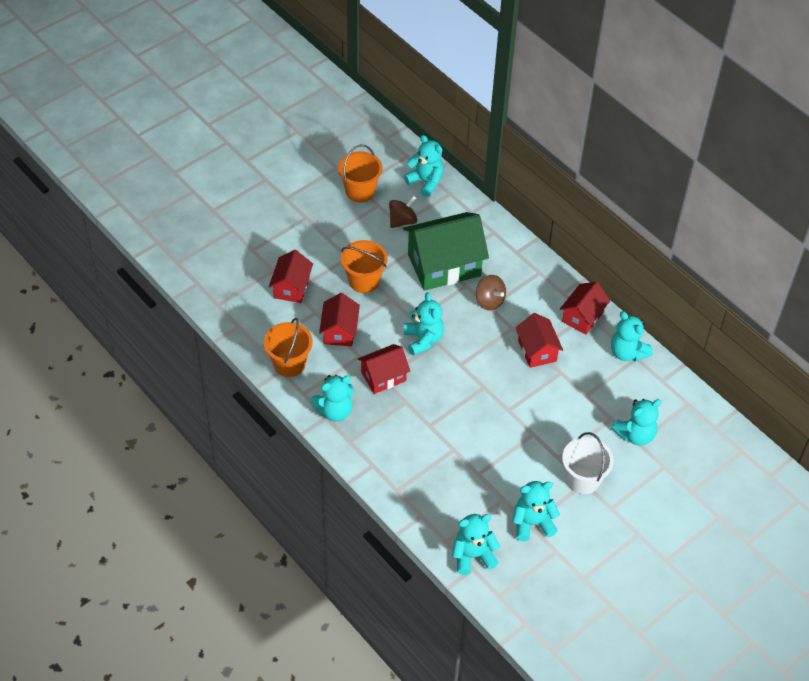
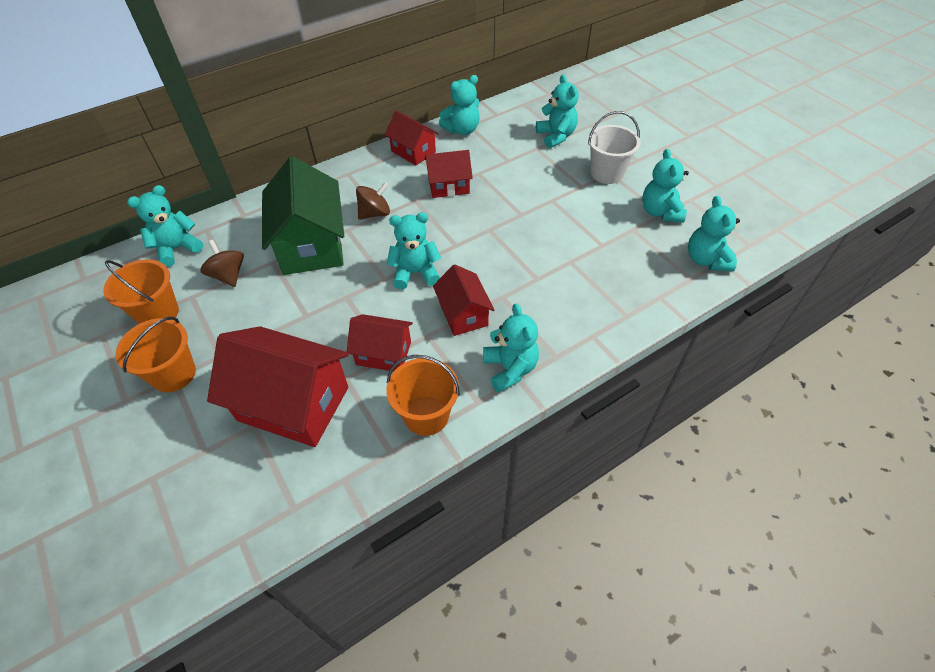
camera: 80 degrees left, 0 degrees up
(291, 287) = (293, 403): red house -> red house, size x1.78
(364, 281) = (309, 321): orange bucket -> orange bucket (174, 374)

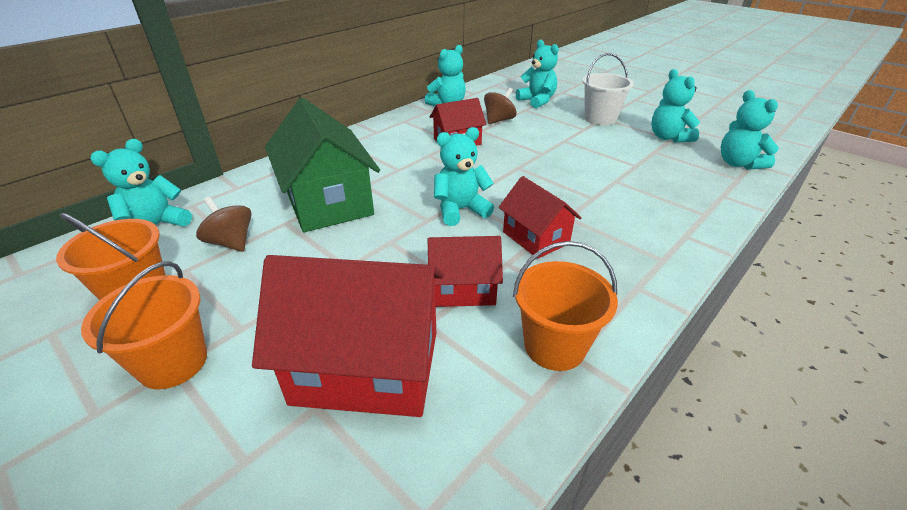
camera: 15 degrees left, 15 degrees down
(375, 213) = (390, 169): brown spinning top -> brown spinning top (499, 120)
(413, 151) = (408, 122): red house -> none
(510, 369) = (622, 279): turquoise teddy bear -> none

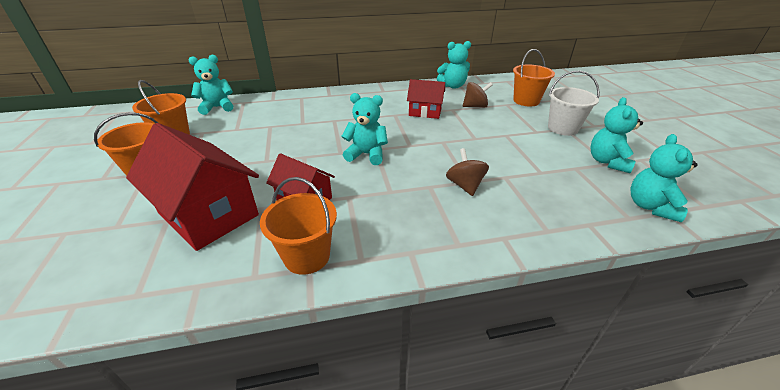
camera: 35 degrees right, 0 degrees up
(231, 242) = (235, 127): brown spinning top -> brown spinning top (465, 185)
(328, 202) = (303, 123): green house -> none
(535, 238) = (388, 190): red house -> none
(537, 101) = (526, 101): turquoise teddy bear -> orange bucket

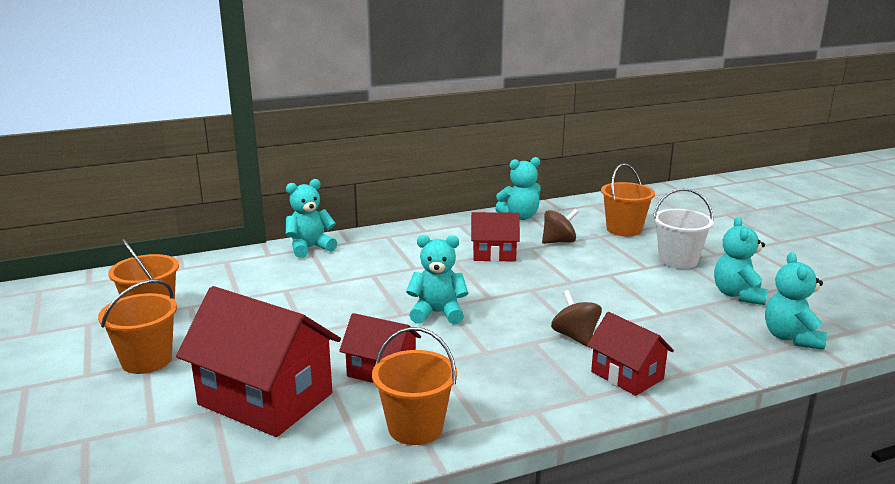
camera: 10 degrees left, 15 degrees down
(217, 107) = (191, 271): turquoise teddy bear -> turquoise teddy bear (310, 248)
(498, 227) = (627, 375): none -> red house

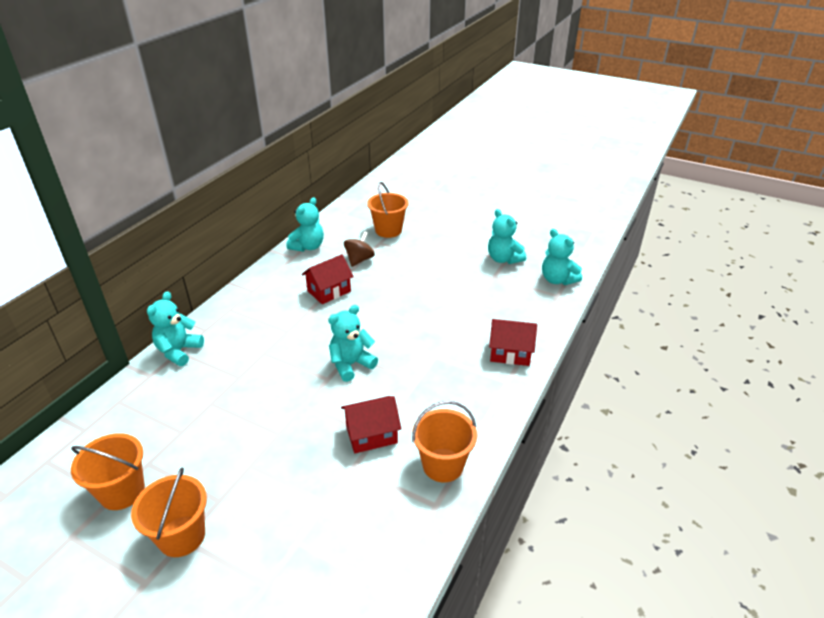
camera: 40 degrees left, 15 degrees up
(265, 399) = (322, 507): red house -> none
(575, 336) = (454, 338): brown spinning top -> none
(678, 260) = (446, 245): white bucket -> none

